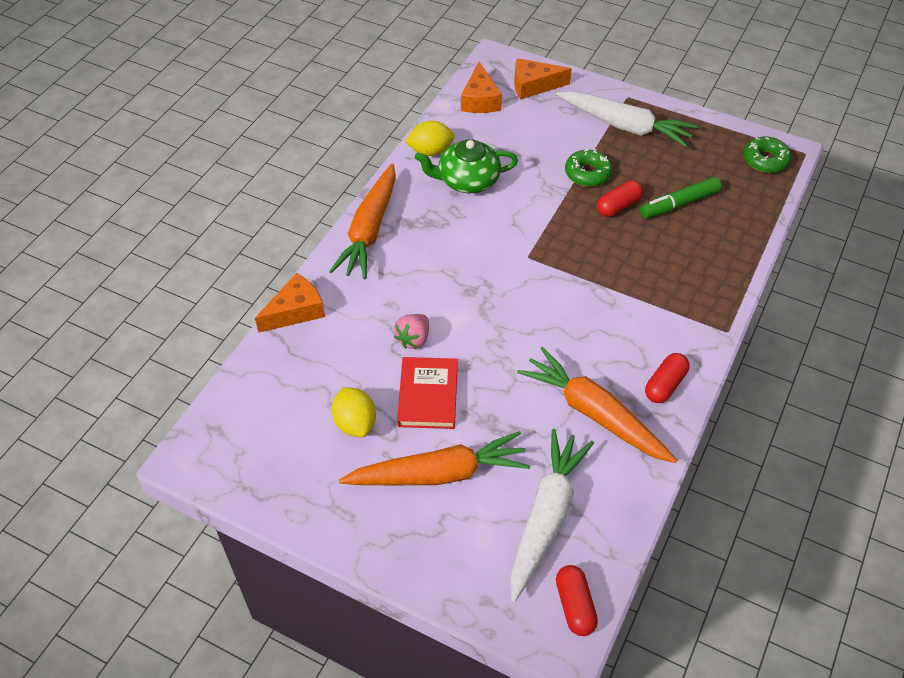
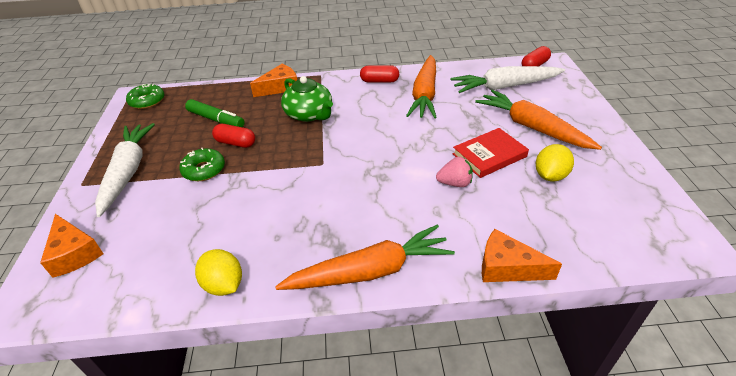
camera: 120 degrees left, 10 degrees down
(467, 180) = (254, 236): green teapot -> green teapot (309, 114)
(480, 100) = (113, 286): orange cheese -> orange cheese (280, 87)

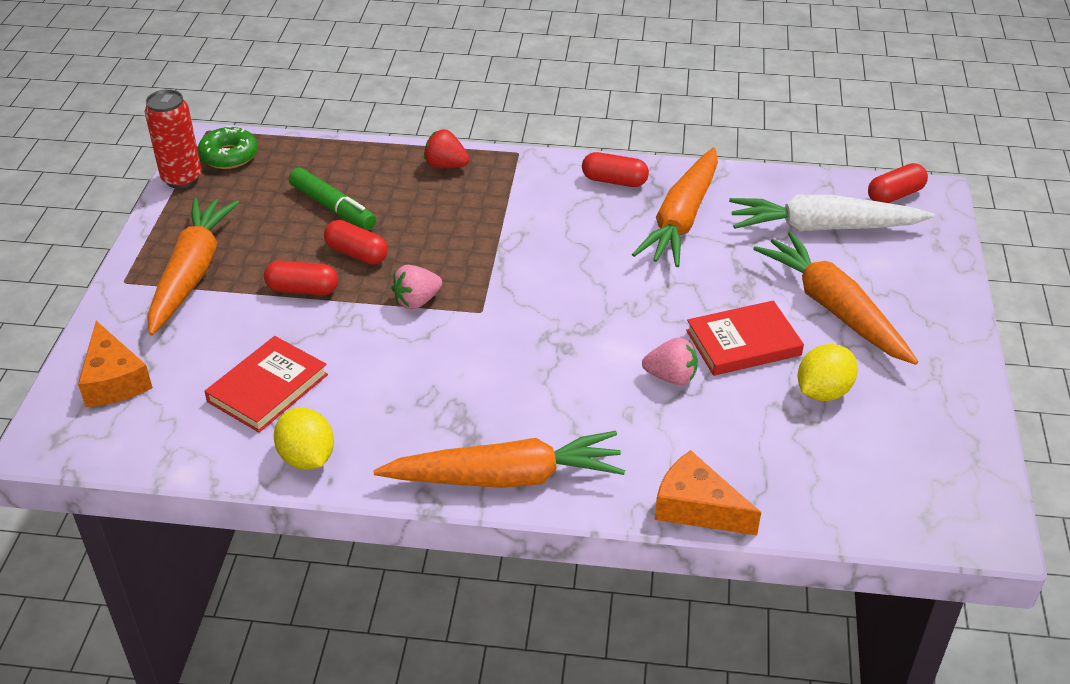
camera: 10 degrees right, 0 degrees up
(118, 118) = (182, 178): none -> red can
(128, 172) = (192, 273): white carrot -> orange carrot
(188, 238) = (267, 388): none -> red book
(204, 170) = (303, 289): green donut -> red capsule
(280, 87) = (446, 165): orange cheese -> red strawberry
(280, 165) = (417, 301): none -> pink strawberry
(309, 114) = (482, 223): green teapot -> none

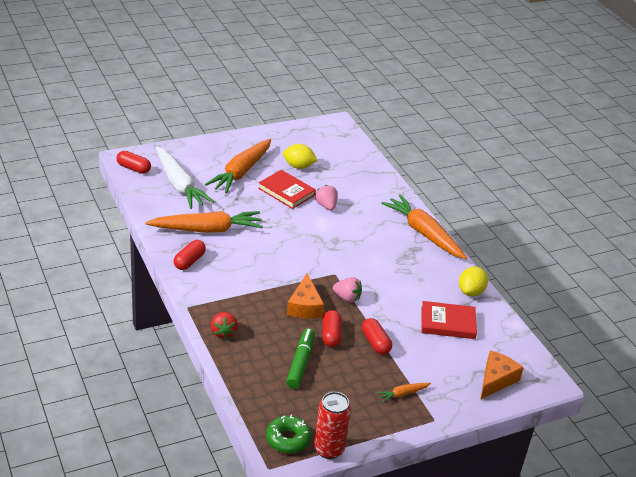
camera: 125 degrees left, 5 degrees down
(192, 273) = (402, 394): orange carrot -> orange carrot, size x0.43
(614, 181) = (189, 261): red capsule -> red capsule turned 45 degrees clockwise
(697, 507) = (390, 184): orange cheese -> orange cheese (305, 306)

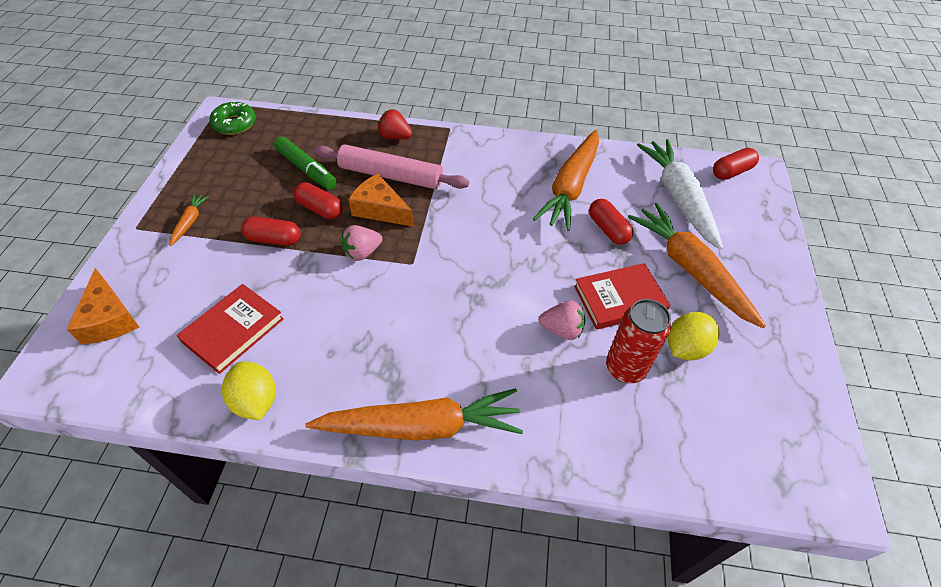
camera: 125 degrees right, 15 degrees up
(179, 185) = (678, 197): white carrot -> white carrot turned 75 degrees clockwise
(189, 261) = (520, 153): red capsule -> red capsule (608, 229)
(268, 315) = (391, 175): none -> pink rolling pin
(329, 449) = (196, 141): red can -> red can (625, 368)

